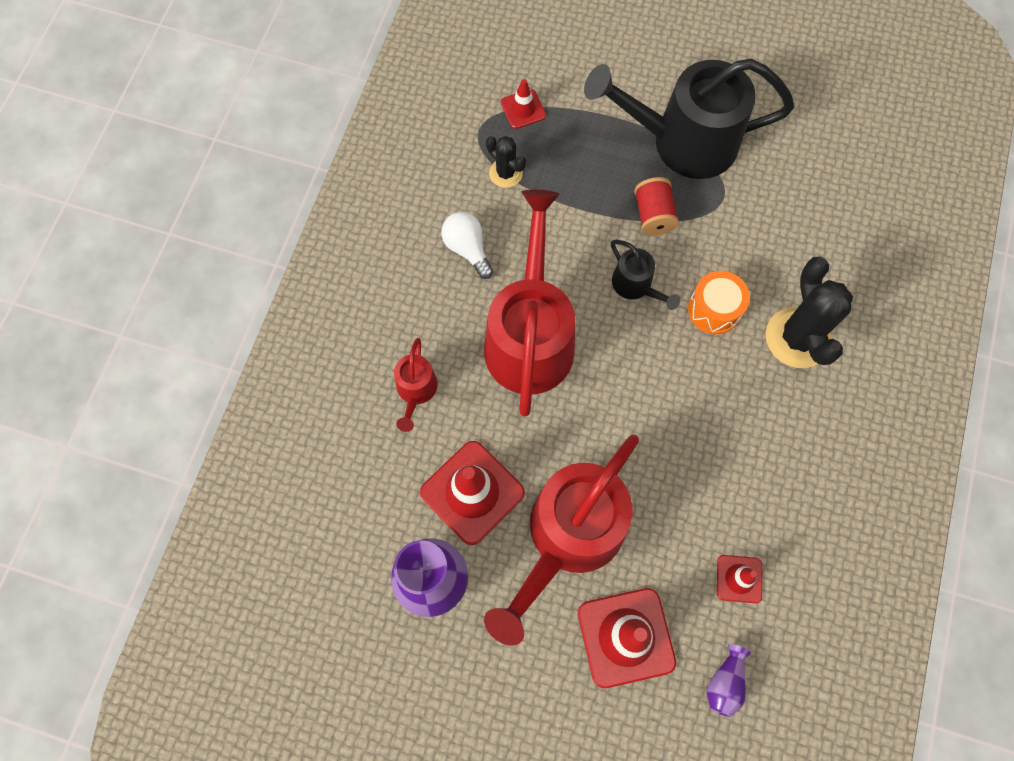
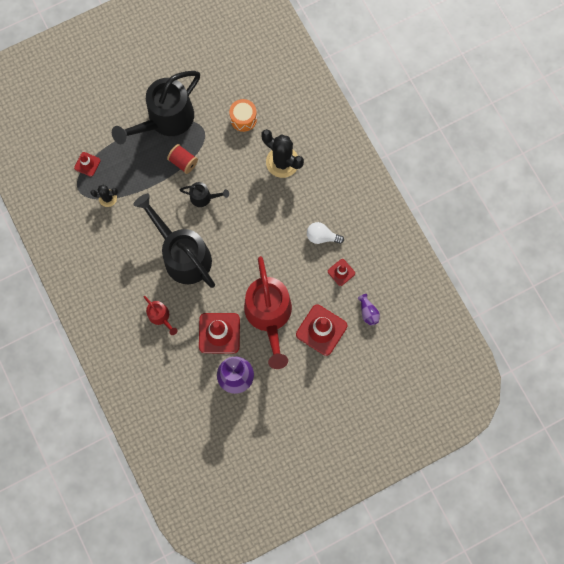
camera: 45 degrees left, 5 degrees up
(467, 249) = (124, 243): white light bulb -> white light bulb (322, 236)
(530, 335) = (182, 254): red watering can -> black watering can
(714, 310) = (242, 179): orange drum -> orange drum (243, 119)

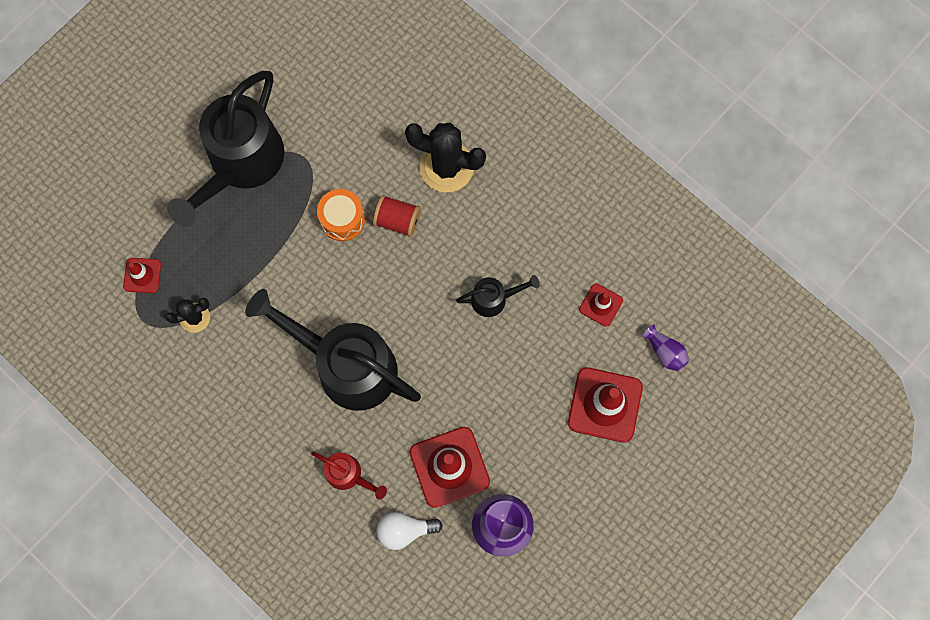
camera: 20 degrees left, 0 degrees up
(183, 162) = (293, 220): red spool -> red spool (397, 220)
(204, 197) = (346, 263): black watering can -> black watering can (494, 298)
(243, 119) = (361, 121): orange drum -> orange drum (342, 219)
(269, 316) = (517, 412): red watering can -> none
(322, 236) = (550, 260): white light bulb -> white light bulb (404, 530)

